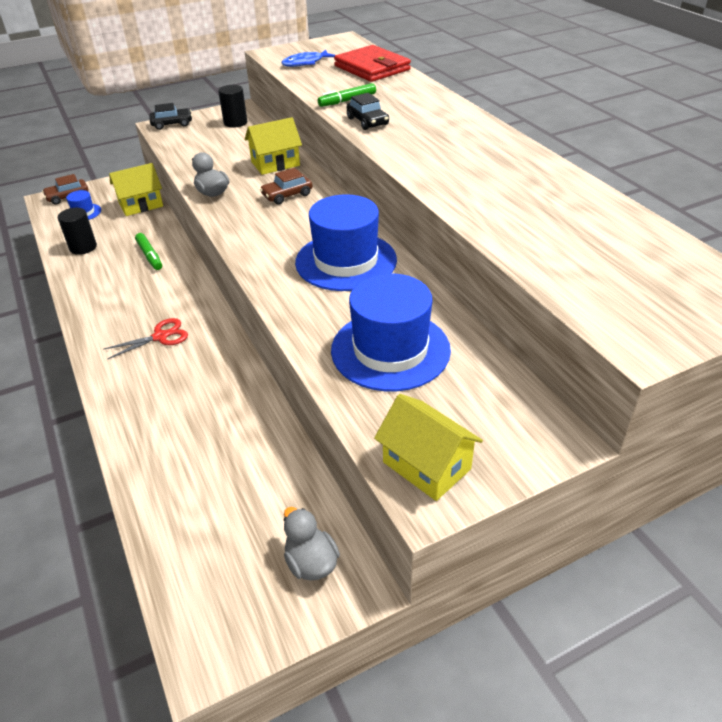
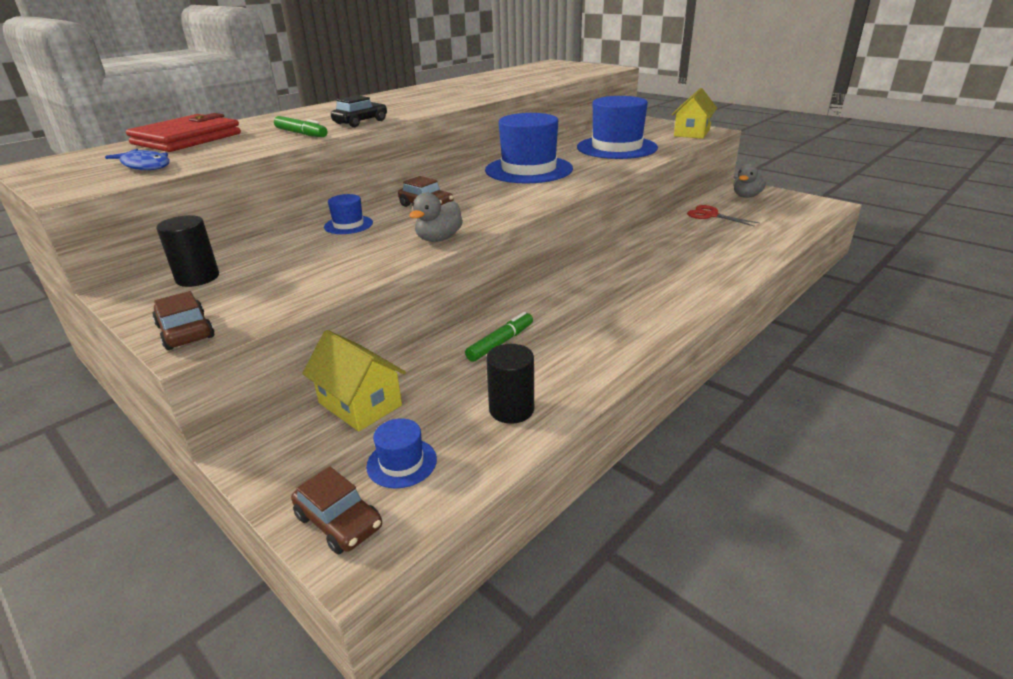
camera: 110 degrees left, 10 degrees down
(160, 336) = (632, 287): red scissors -> red scissors (711, 215)
(172, 124) = (186, 331): black car -> brown car
(275, 164) = (348, 225): yellow house -> blue hat

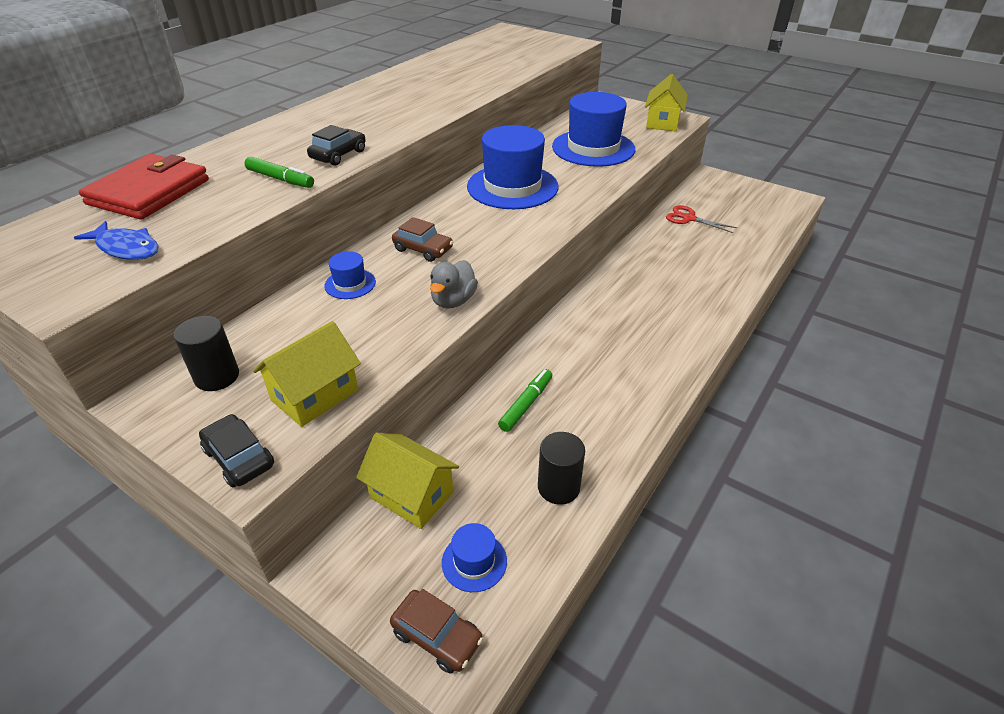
camera: 10 degrees left, 10 degrees up
(186, 331) = (239, 458): brown car -> black car
(278, 294) = (315, 395): none -> yellow house
(746, 196) = (717, 190): grey duck -> none

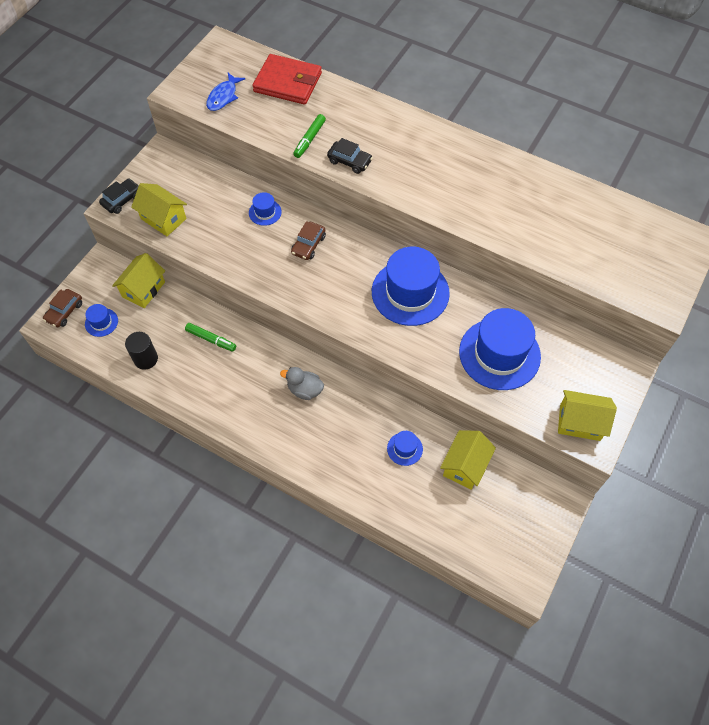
camera: 85 degrees right, 20 degrees up
(217, 376) = (179, 174): black cylinder -> none
(453, 301) = (248, 270): grey duck -> grey duck (305, 390)
(677, 250) = (404, 449): none -> blue hat
(689, 218) = (465, 466): red scissors -> yellow house

